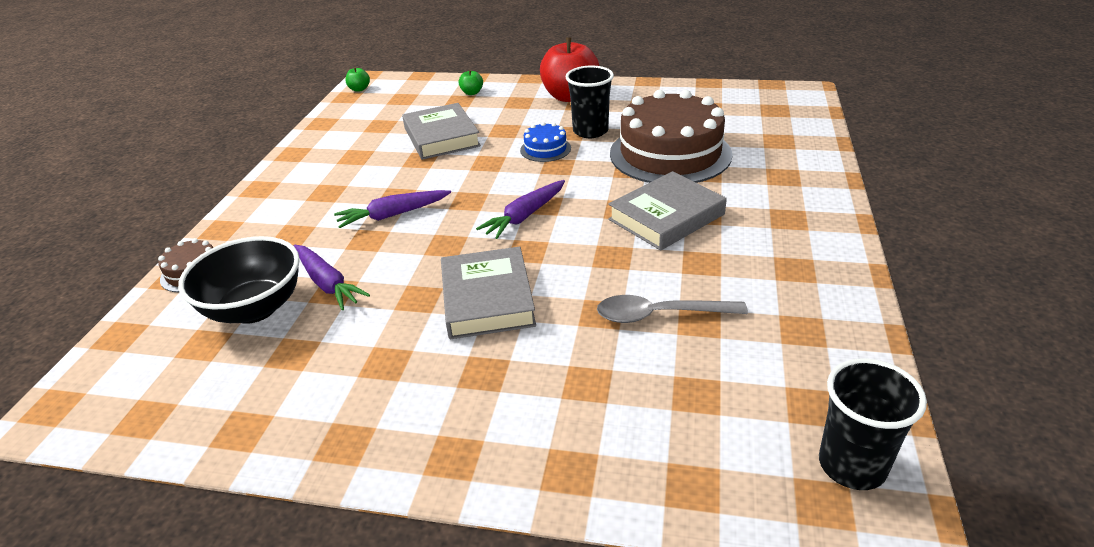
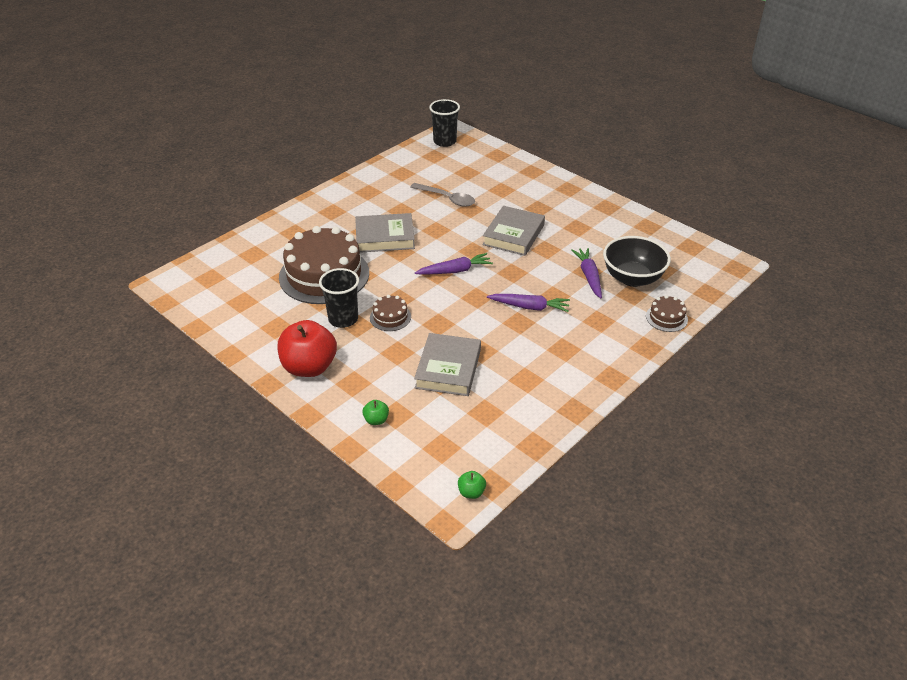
camera: 150 degrees left, 5 degrees up
(545, 149) = (390, 317): blue cake -> brown cake

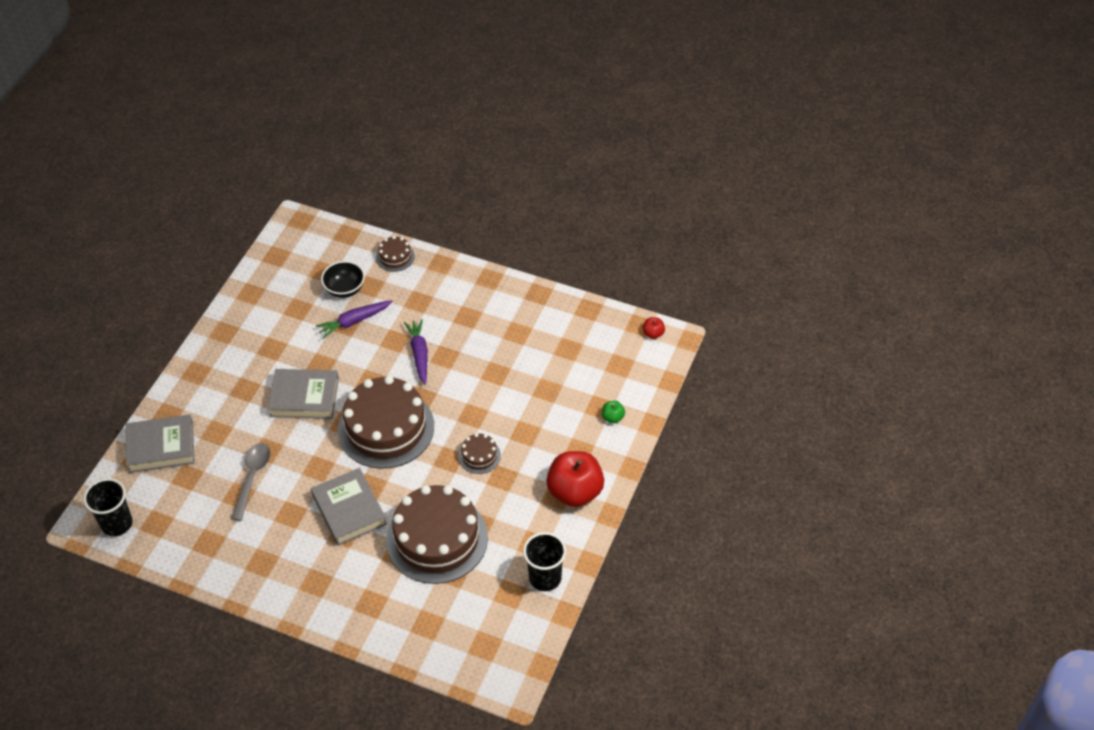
camera: 110 degrees left, 10 degrees up
(343, 319) = (498, 493): black cup -> black cup (545, 578)
(448, 369) = (529, 389): grey book -> grey book (161, 447)
(455, 271) = (386, 428): purple carrot -> brown cake
(471, 492) = (653, 334): green apple -> red apple
(632, 278) = (345, 289): black bowl -> black bowl, size x0.67

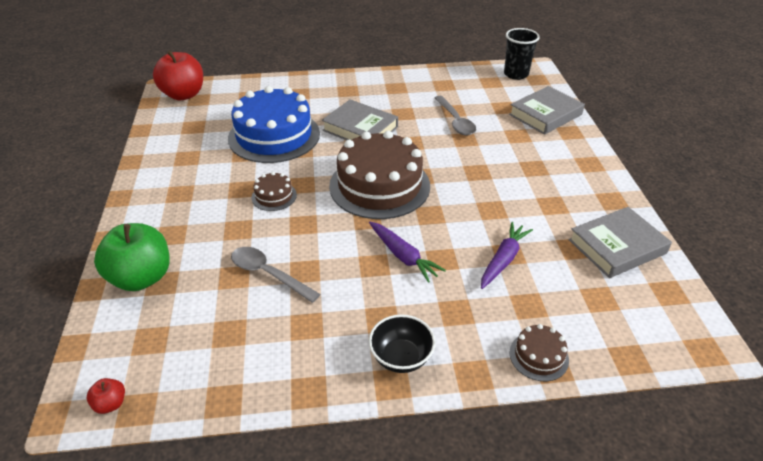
camera: 150 degrees right, 10 degrees down
(304, 397) = (476, 180): grey book -> grey book (617, 246)
(345, 289) = (551, 288): black bowl -> black bowl (401, 357)
(437, 539) = (274, 136): brown cake -> blue cake
(522, 381) = (268, 274): none -> grey spoon
(545, 578) = (167, 142): black cup -> none
(575, 492) = (162, 202): red apple -> red apple (183, 95)
(612, 417) = (141, 278): green apple -> green apple, size x2.35

